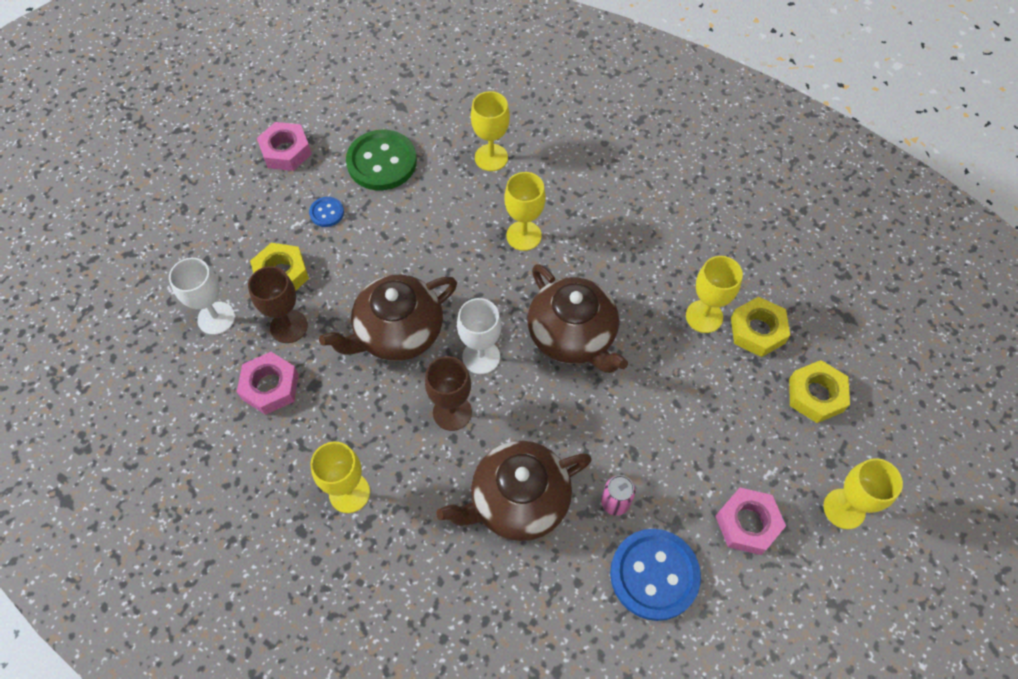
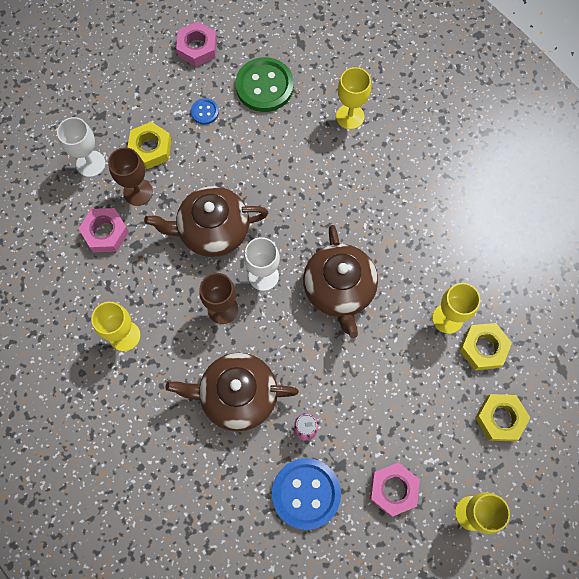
camera: 25 degrees right, 10 degrees up
(523, 235) = (342, 193): yellow goblet -> none

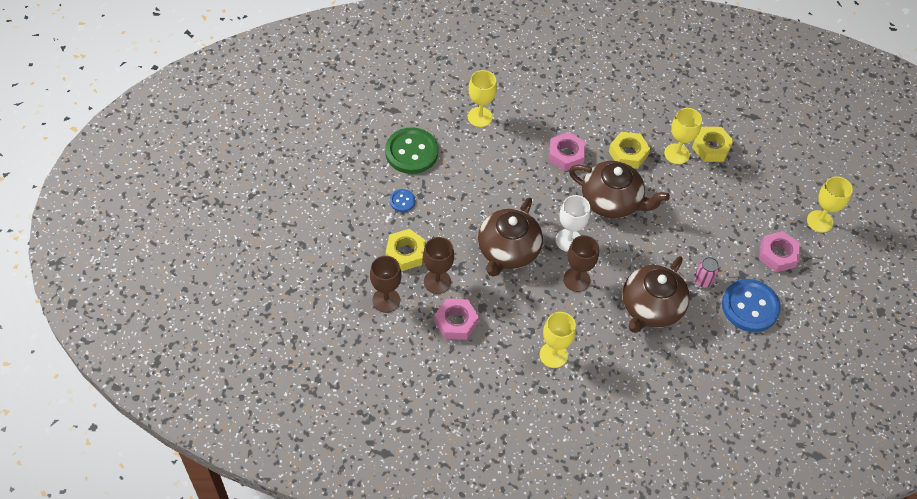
camera: 60 degrees left, 15 degrees down
(90, 163) = (386, 300): white goblet -> brown goblet
(197, 48) = (341, 175): pink nut -> pink nut (566, 155)
(500, 418) = (765, 168): yellow nut -> yellow nut (628, 153)

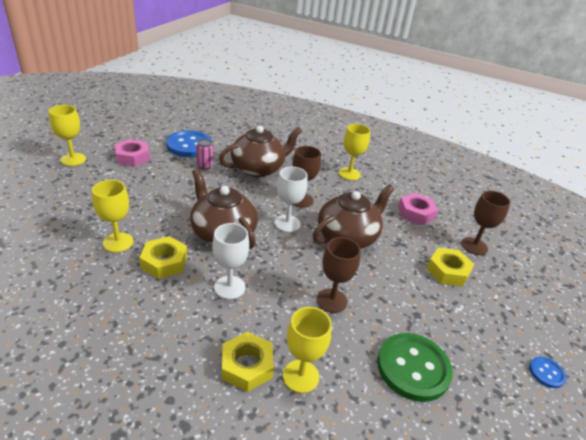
camera: 155 degrees left, 20 degrees down
(402, 201) = (439, 317): blue button -> blue button (546, 373)
(437, 282) = (423, 241): brown goblet -> brown goblet (332, 300)
(566, 155) = (229, 287): pink nut -> white goblet
(711, 147) = (79, 233): yellow nut -> yellow nut (247, 366)

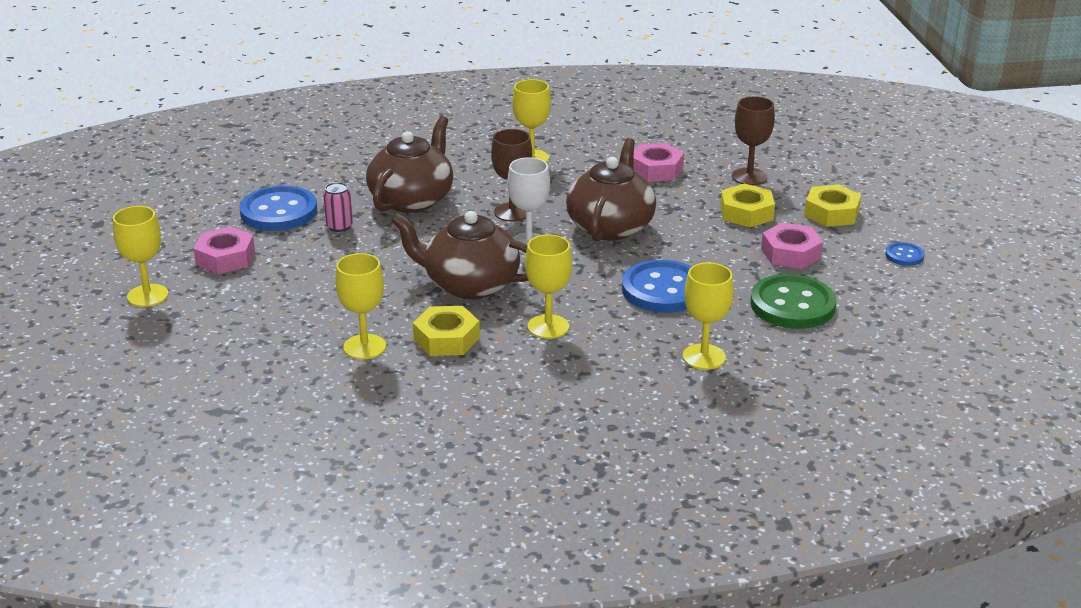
camera: 30 degrees left, 5 degrees down
(229, 287) = (548, 327): white goblet -> yellow goblet
(247, 366) = (647, 373): yellow nut -> yellow nut (831, 213)
(332, 300) = (663, 290): brown goblet -> blue button
(452, 320) = (790, 253): none -> pink nut

